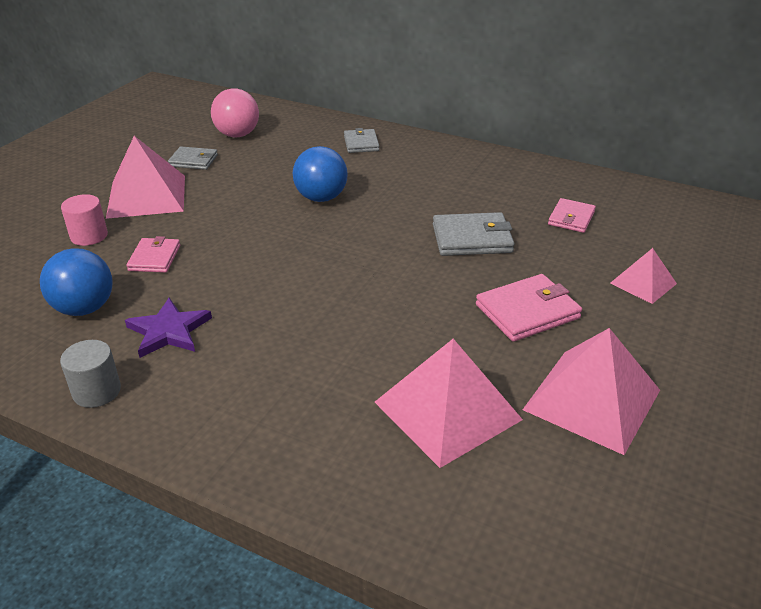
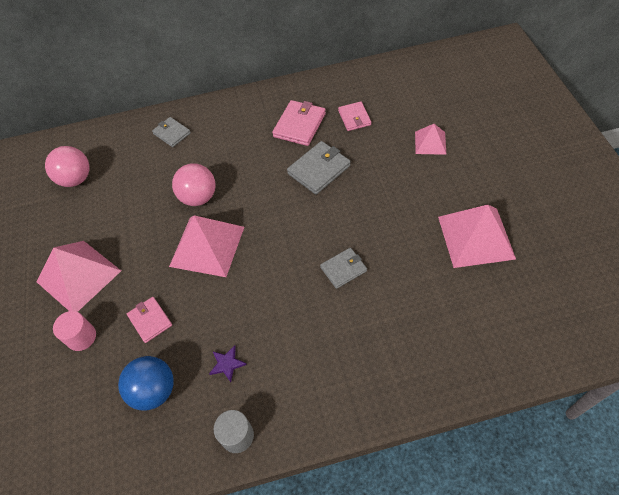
camera: 35 degrees left, 20 degrees up
(169, 331) = (227, 364): purple star -> purple star, size x0.61
(193, 161) = (73, 223): grey wallet -> grey wallet (343, 269)
(321, 198) = (199, 197): blue ball -> pink ball
(447, 410) = (423, 295): pink pyramid -> pink pyramid (207, 246)
(527, 311) = (397, 203): pink wallet -> pink wallet (299, 125)

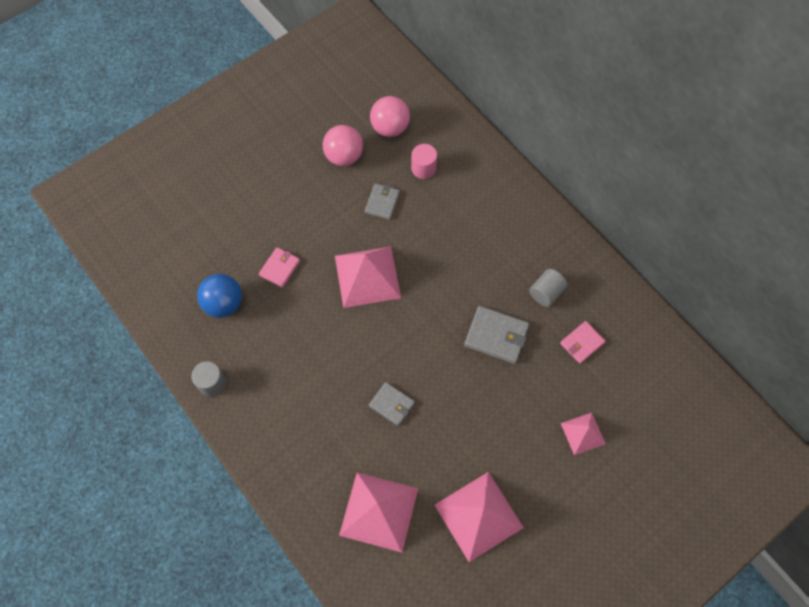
camera: 60 degrees right, 10 degrees up
(79, 276) = (297, 190): pink pyramid -> pink pyramid (379, 511)
(81, 337) = (246, 225): pink cylinder -> pink cylinder (423, 168)
(172, 133) = (479, 179): grey wallet -> grey wallet (382, 202)
(199, 197) = (415, 242): pink ball -> pink ball (344, 156)
(227, 364) = (265, 347): purple star -> none
(299, 125) = (546, 293): pink wallet -> grey cylinder

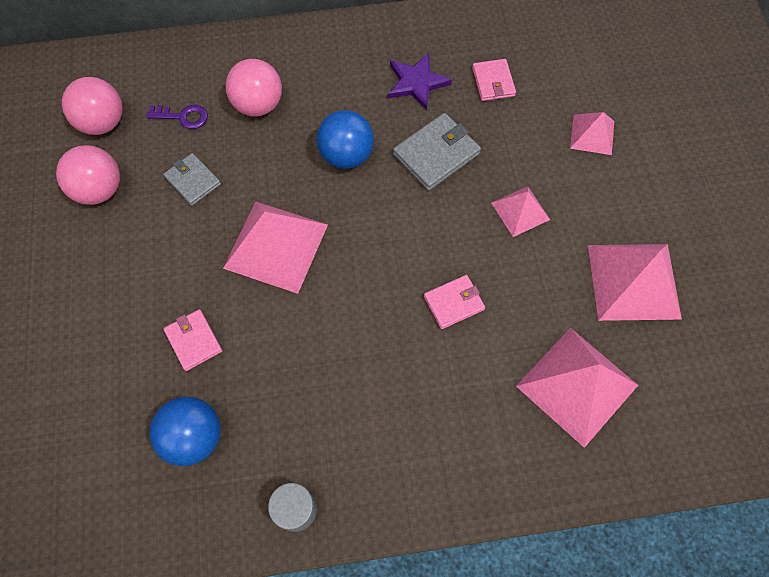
camera: 60 degrees left, 0 degrees up
(392, 404) = (454, 303): grey wallet -> pink wallet
(423, 168) = (183, 117): pink cylinder -> purple key
(458, 280) = (346, 155): none -> blue ball
(461, 206) = (258, 105): none -> pink ball
(486, 413) = (520, 211): none -> pink pyramid
(546, 293) = (416, 83): grey cylinder -> purple star

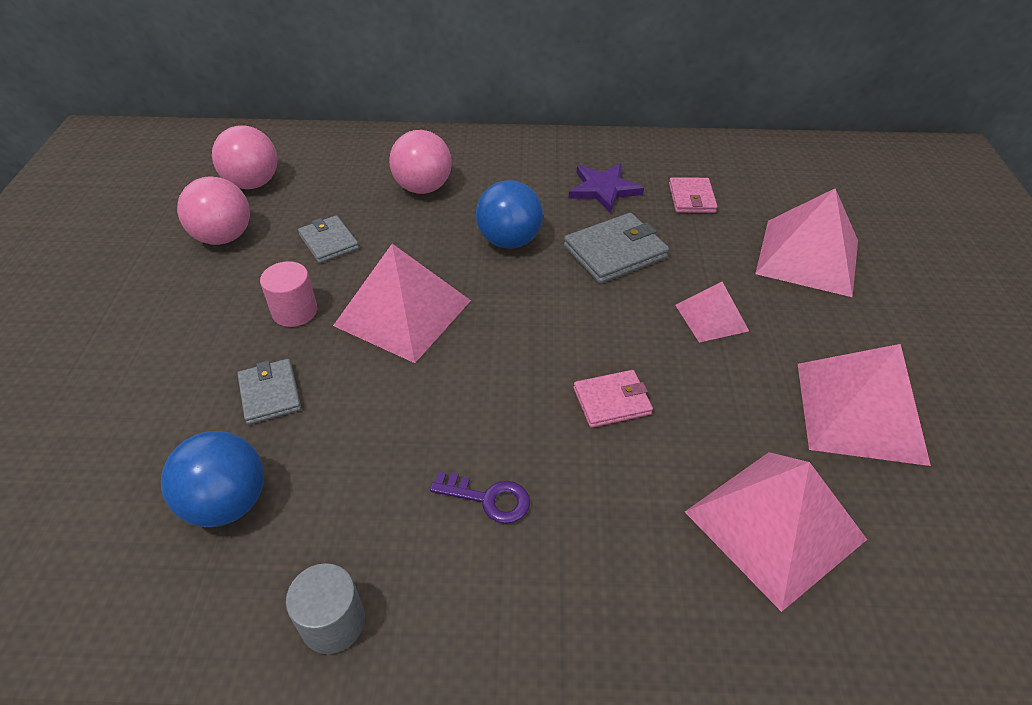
camera: 10 degrees right, 20 degrees down
(183, 117) = (339, 188): purple key -> purple key (488, 498)
(187, 259) = (295, 311): none -> pink cylinder
(194, 341) = (270, 394): pink wallet -> grey wallet
(592, 134) = (807, 256): pink pyramid -> pink pyramid, size x1.82

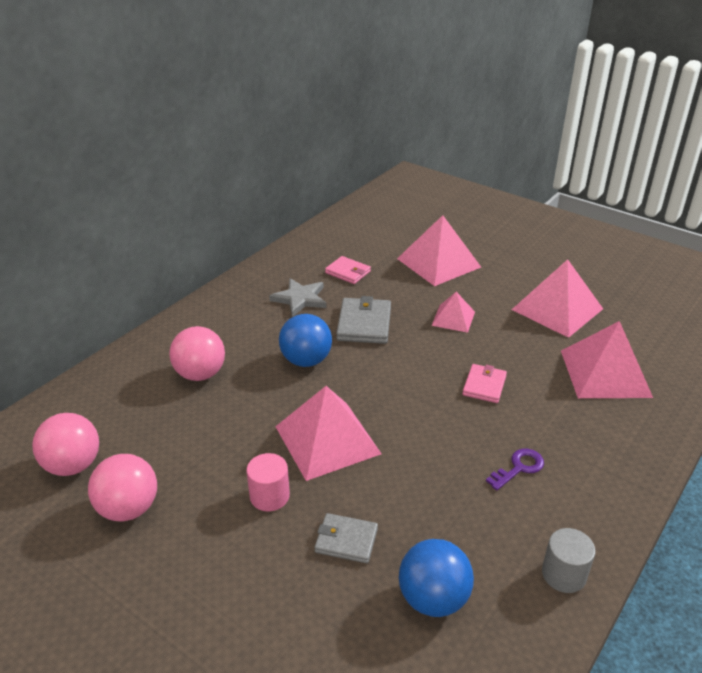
camera: 55 degrees left, 10 degrees down
(329, 242) = (207, 448): grey wallet -> none
(603, 189) = (300, 299): purple star -> grey star

